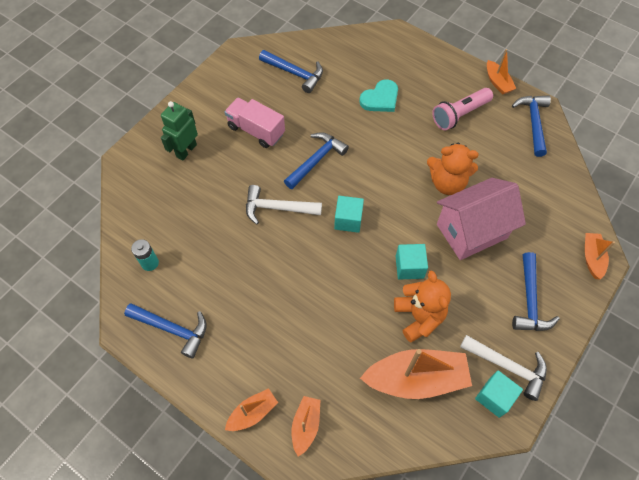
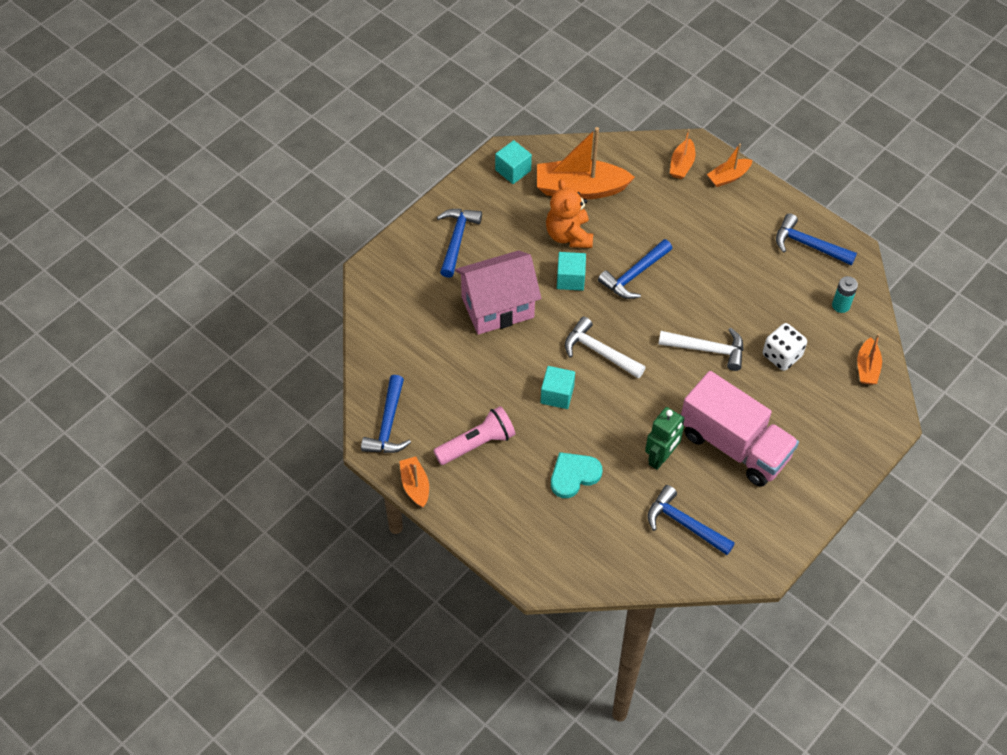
camera: 175 degrees left, 5 degrees down
(186, 150) = (818, 426): green robot -> green robot (661, 457)
(211, 208) = (782, 355): none -> white dice
(256, 130) = (734, 445): pink truck -> pink truck, size x1.56
(316, 160) = (661, 400): blue hammer -> blue hammer (634, 275)
(348, 220) = (629, 330): turquoise cube -> turquoise cube (557, 395)
(447, 183) = (512, 361): orange teddy bear -> none
(507, 366) = (494, 190): white hammer -> white hammer (599, 352)
(592, 258) = (379, 271): orange boat -> orange boat (867, 367)

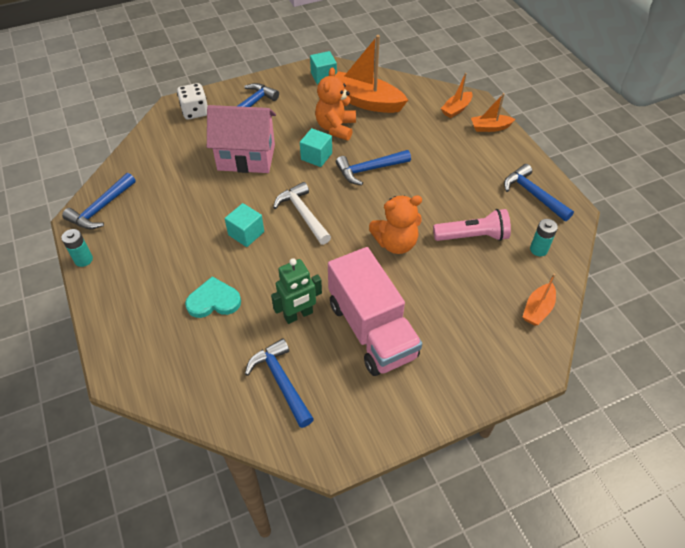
camera: 25 degrees right, 5 degrees down
(415, 485) = (83, 260): orange boat -> turquoise battery
(477, 444) = (155, 246): pink flashlight -> pink flashlight (473, 236)
(707, 349) = (395, 243): white hammer -> orange teddy bear
(782, 355) = (460, 271): white dice -> white dice (195, 112)

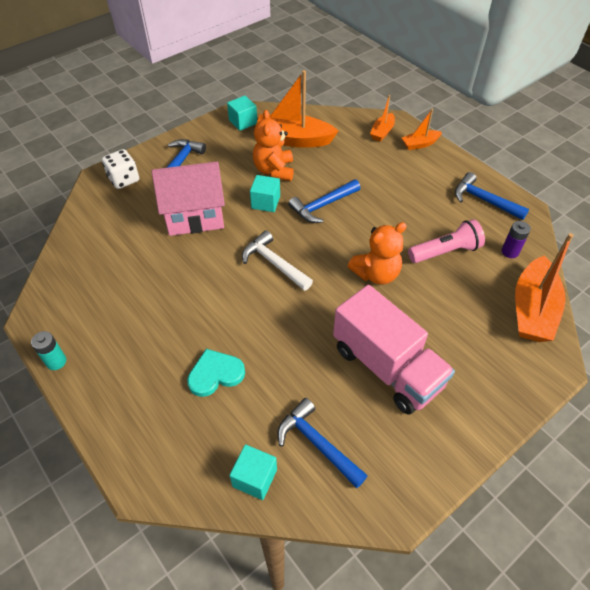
camera: 15 degrees left, 0 degrees up
(101, 208) = (57, 301): blue hammer -> none
(246, 233) = (223, 295): turquoise cube -> turquoise cube (255, 478)
(298, 315) = (308, 369): green robot -> none
(537, 309) = (532, 310): orange boat -> orange boat, size x1.92
(538, 249) = (510, 252): turquoise battery -> purple battery

